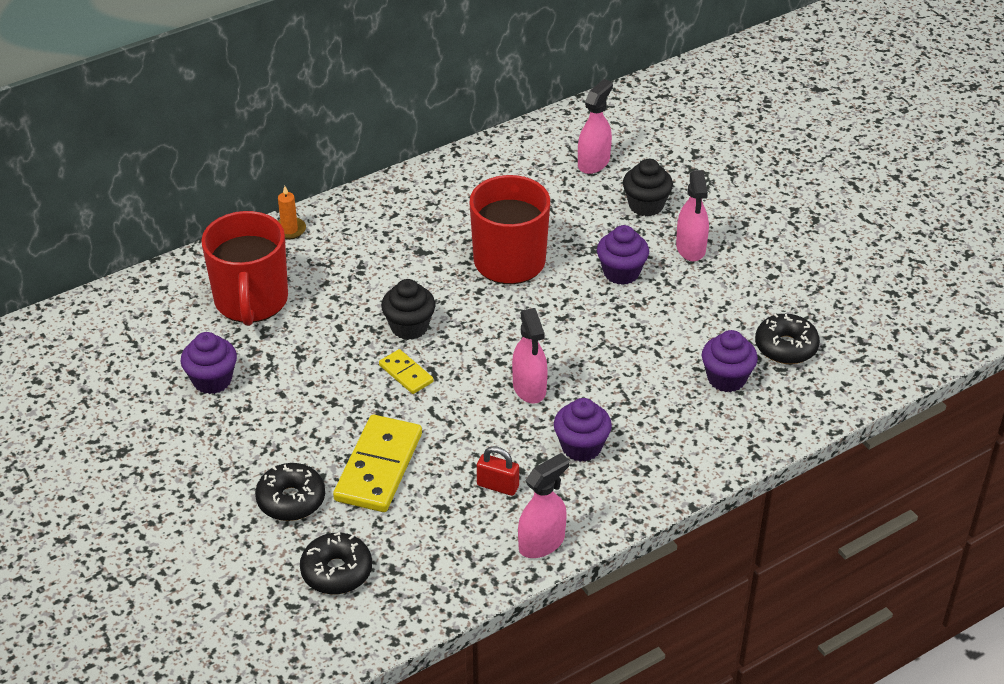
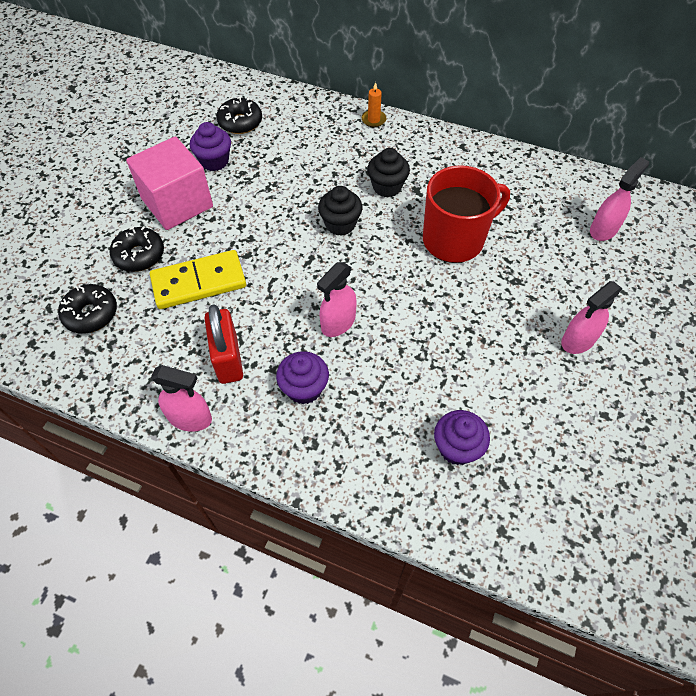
camera: 55 degrees right, 15 degrees up
(245, 438) = (177, 203): none -> pink cube
(251, 301) = (295, 139): red mug -> none
(406, 373) = (295, 247): yellow domino -> none
(497, 486) = (228, 359): red padlock -> red padlock, size x1.69
(593, 163) = (603, 229): pink spray bottle -> pink spray bottle turned 45 degrees counterclockwise
(621, 272) = (506, 311): purple cupcake -> none
(646, 205) = (594, 285): black cupcake -> black cupcake (387, 187)
(786, 347) = (532, 473): black donut -> black donut (240, 122)

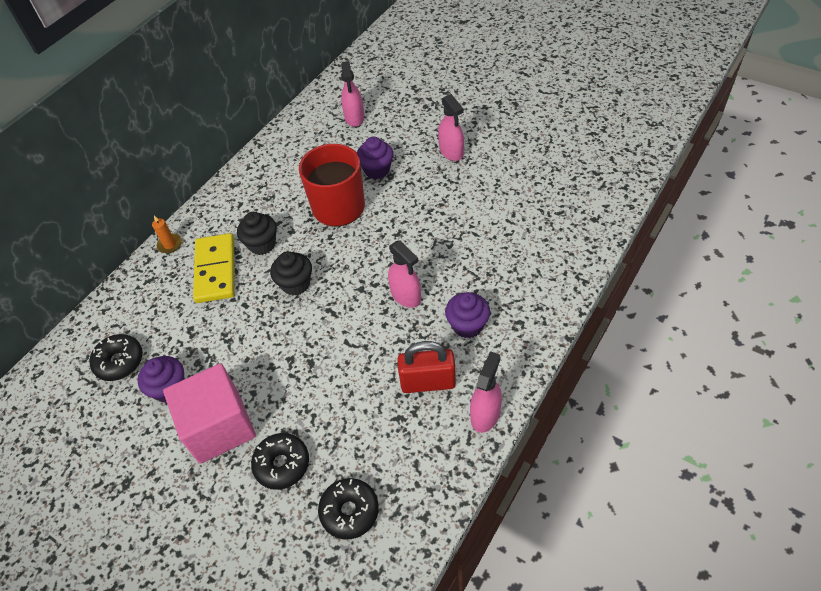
camera: 75 degrees left, 5 degrees down
(199, 282) = (333, 406): yellow domino -> yellow domino (215, 270)
(457, 447) = (530, 233): purple cupcake -> purple cupcake (377, 170)
(603, 229) = (354, 118): pink spray bottle -> pink spray bottle turned 150 degrees counterclockwise

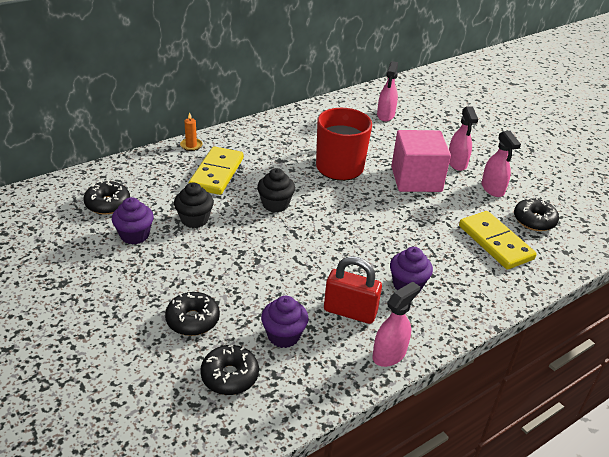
camera: 15 degrees right, 15 degrees down
(219, 426) = (158, 274): pink cube -> pink cube (416, 179)
(262, 244) = (263, 170): black cupcake -> black cupcake (194, 219)
(377, 170) = (385, 154): purple cupcake -> purple cupcake (283, 336)
(406, 296) = (364, 245): pink spray bottle -> pink spray bottle (492, 189)
(527, 237) = (495, 242): none -> yellow domino
(552, 194) = (534, 220): none -> black donut

